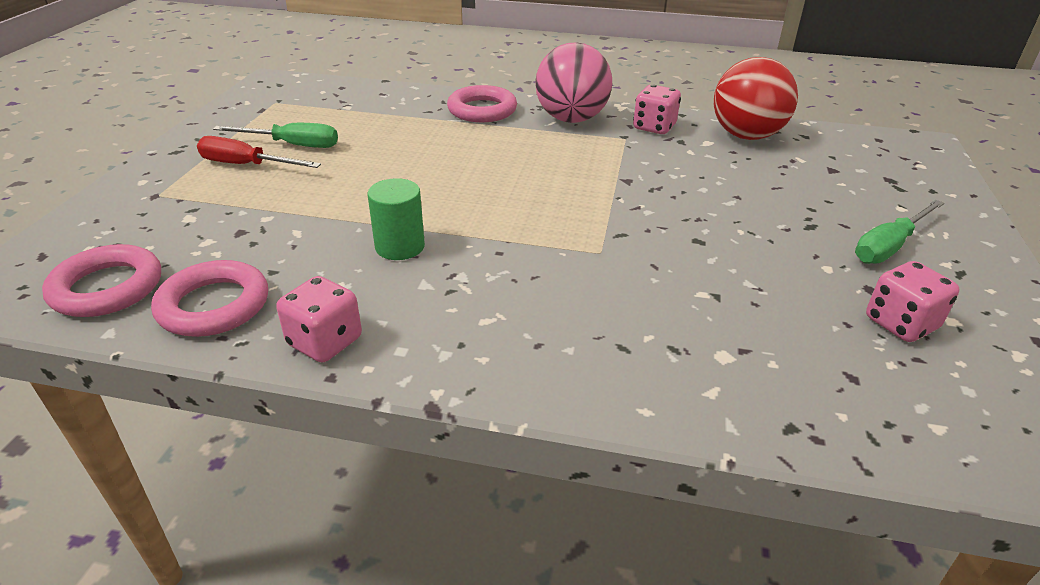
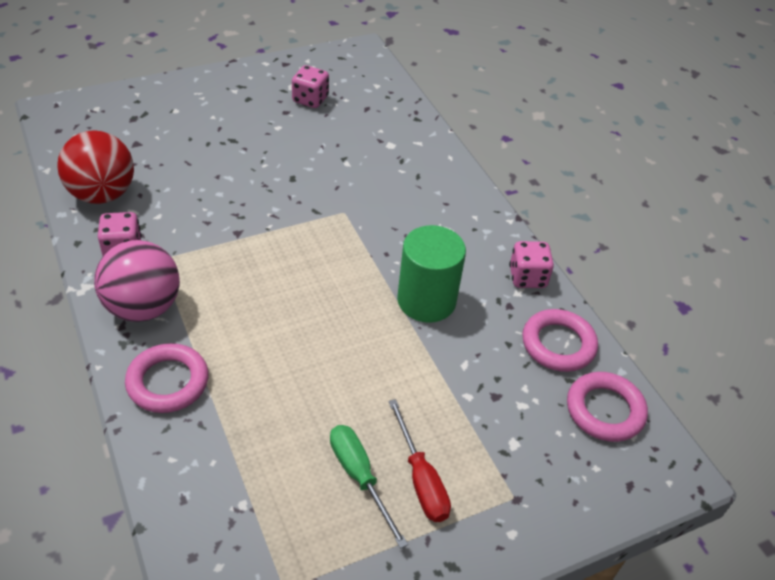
camera: 130 degrees left, 10 degrees up
(400, 246) = (426, 300): green cylinder -> green cylinder, size x1.59
(889, 246) = (232, 110): green screwdriver -> none

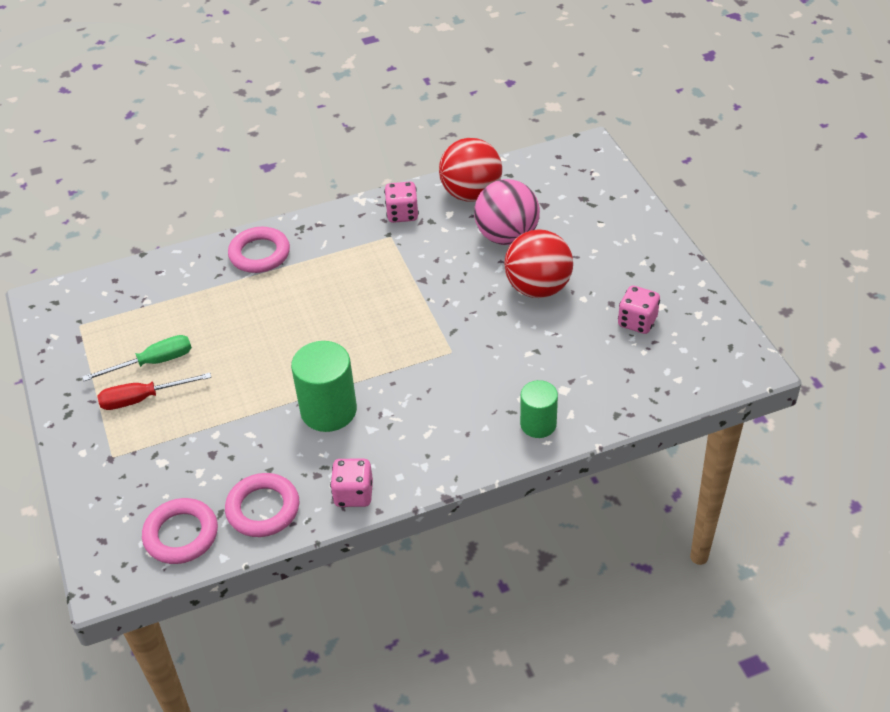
camera: 100 degrees right, 0 degrees up
(143, 307) = (336, 233): pink ball -> pink ball (507, 236)
(261, 153) = (538, 288): none -> red ball
(431, 161) = (538, 424): none -> green cylinder

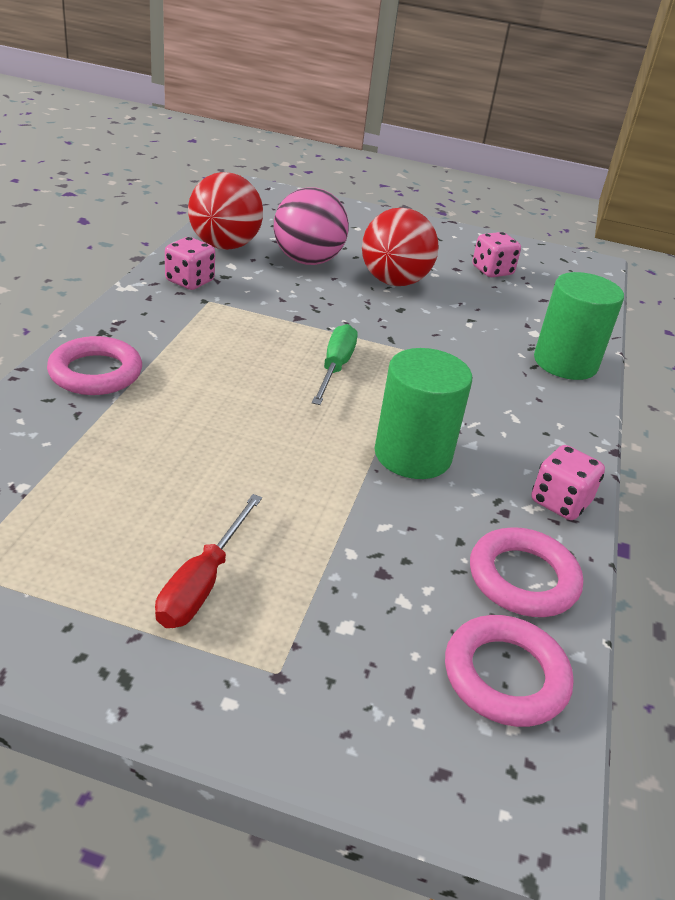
camera: 60 degrees left, 10 degrees down
(153, 363) = (147, 539): green screwdriver -> green screwdriver (335, 368)
(538, 424) = (565, 362): green cylinder -> green cylinder, size x1.59

